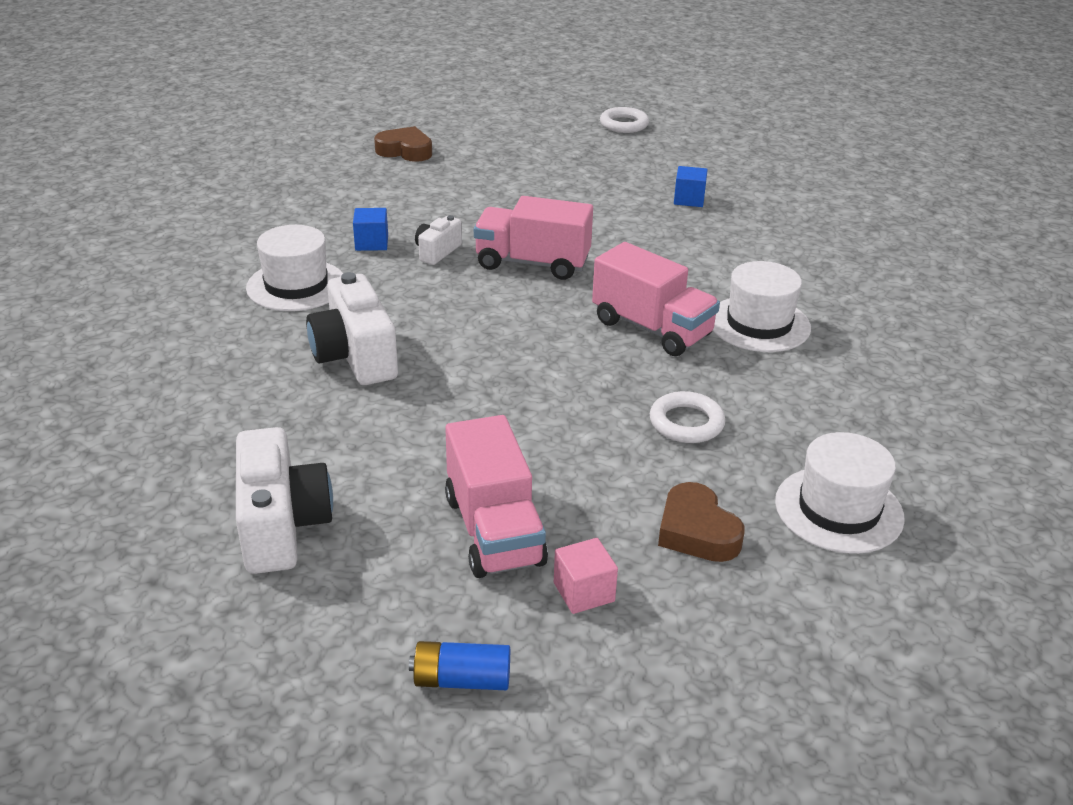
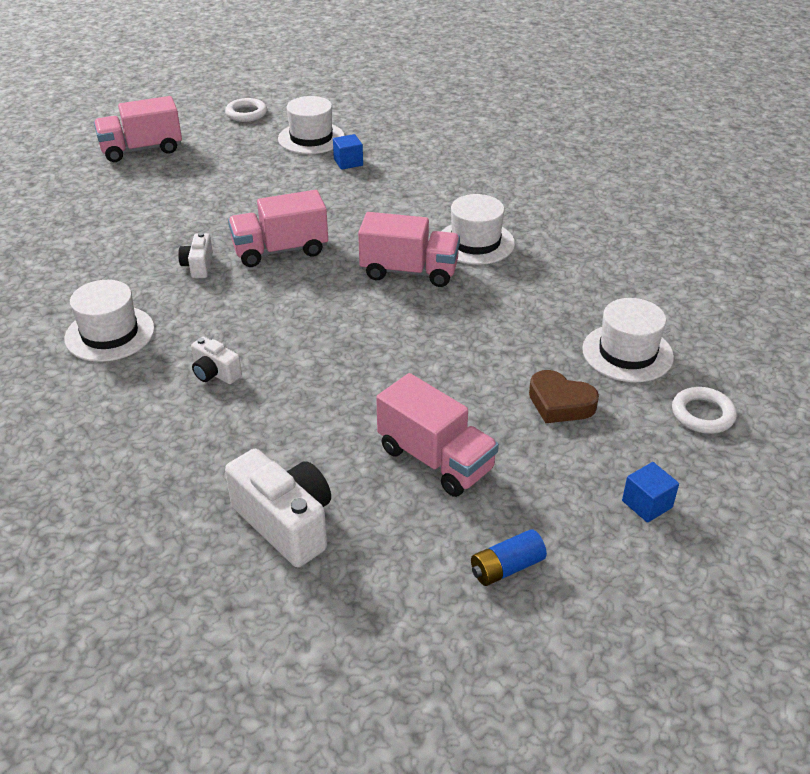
camera: 30 degrees left, 5 degrees up
(355, 356) = (215, 373): white camera -> white camera, size x0.54
(371, 243) = (138, 276): blue cube -> blue cube (647, 504)
(405, 151) = (89, 188): brown heart -> none
(487, 130) = (142, 150): none -> pink truck
(584, 592) = (528, 474): pink cube -> none
(670, 165) = (311, 138): none -> white hat
(686, 423) = (490, 331): white ring -> white ring (702, 414)

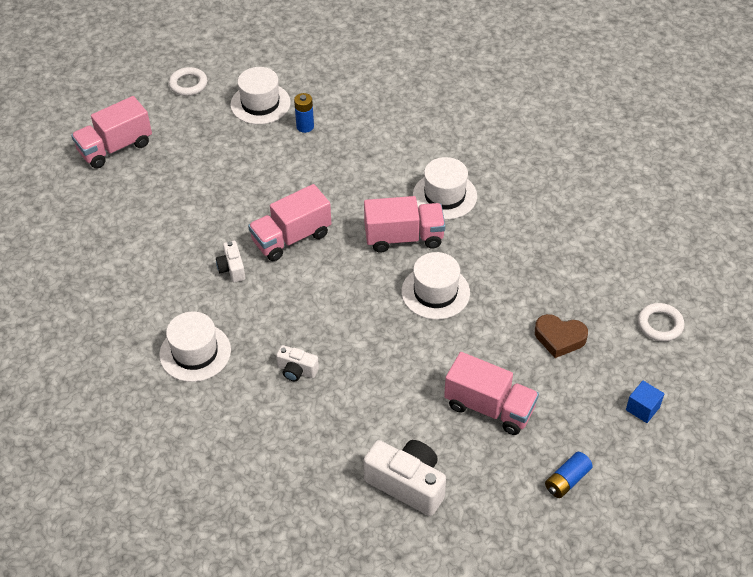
camera: 15 degrees left, 10 degrees up
(348, 162) = (305, 126): blue cube -> blue battery
(627, 353) = (593, 281): white hat -> white hat (435, 292)

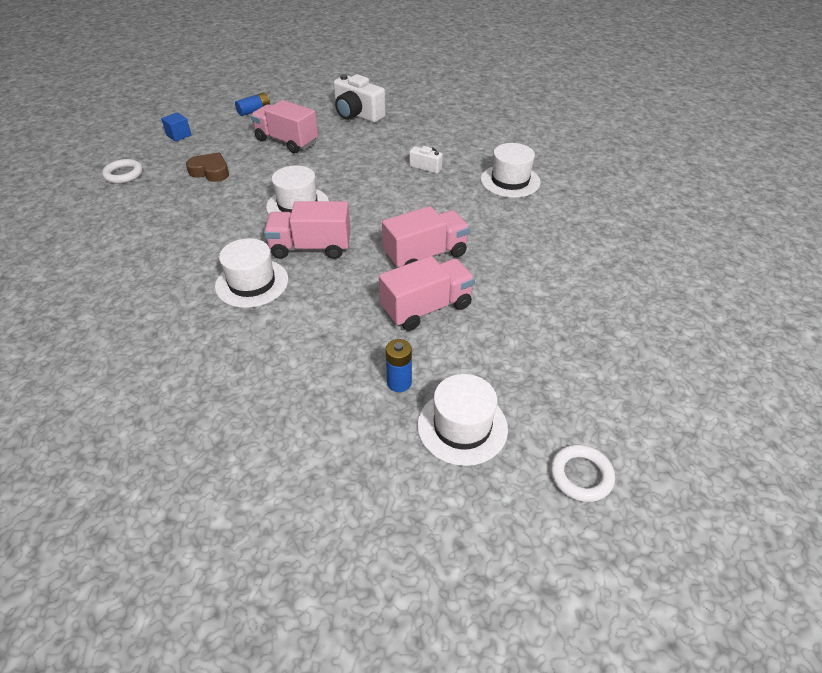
camera: 175 degrees left, 5 degrees down
(115, 148) = (656, 372): pink truck -> pink truck (426, 308)
(232, 269) = (485, 234): white camera -> none

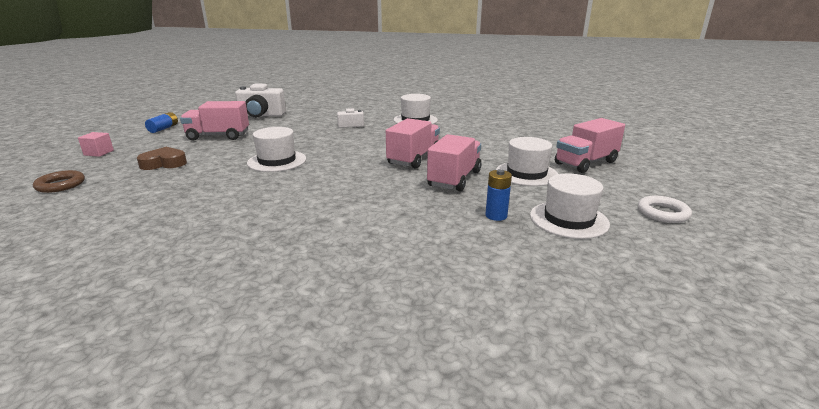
camera: 35 degrees left, 20 degrees down
(124, 174) = (60, 185): white ring -> brown ring
(179, 135) = (99, 153): blue cube -> pink cube
(252, 283) = (298, 206): white hat -> white hat (526, 174)
(311, 248) = (322, 177): pink truck -> pink truck (585, 163)

